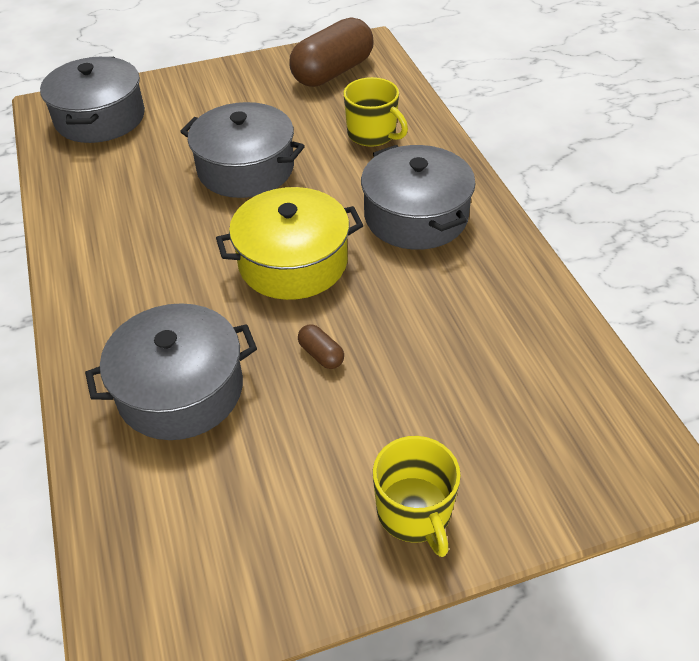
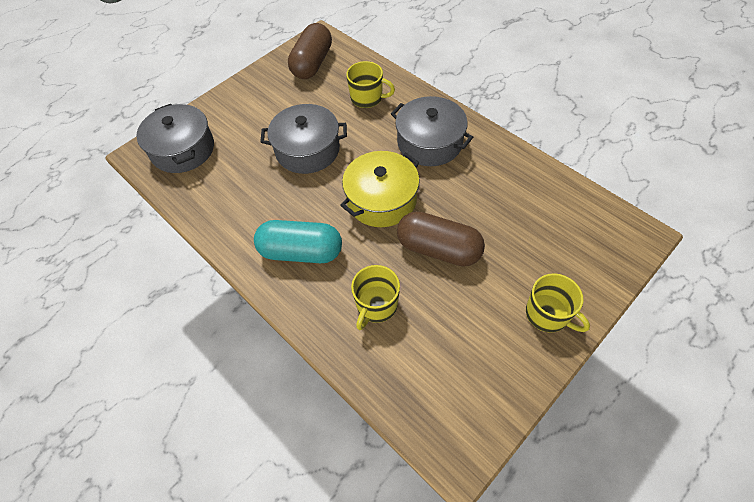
camera: 25 degrees left, 10 degrees up
(140, 284) = (301, 252): none -> turquoise capsule
(180, 389) = (376, 305): grey pot -> yellow mug
(321, 355) = (438, 249): brown capsule -> brown capsule, size x2.44

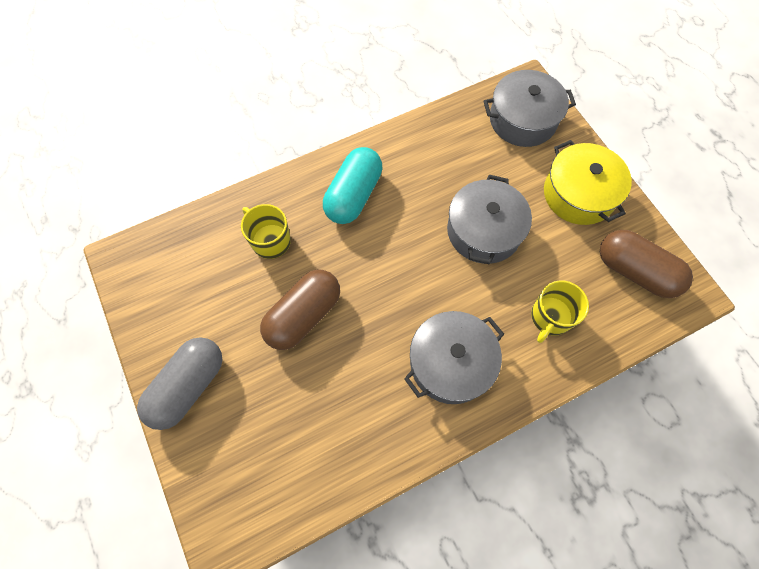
camera: 105 degrees right, 10 degrees up
(381, 200) = (386, 283): yellow pot -> yellow pot (578, 194)
(548, 314) = (188, 386): yellow mug -> grey capsule

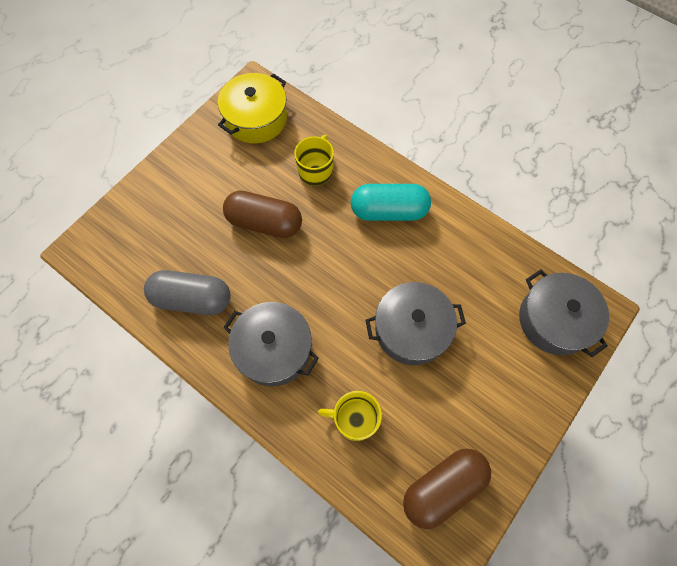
camera: 65 degrees right, 0 degrees up
(188, 386) = (178, 175): grey capsule -> grey capsule (192, 299)
(578, 194) = (500, 403): yellow pot -> yellow pot (256, 118)
(635, 271) = (443, 487): brown capsule -> brown capsule turned 45 degrees clockwise

